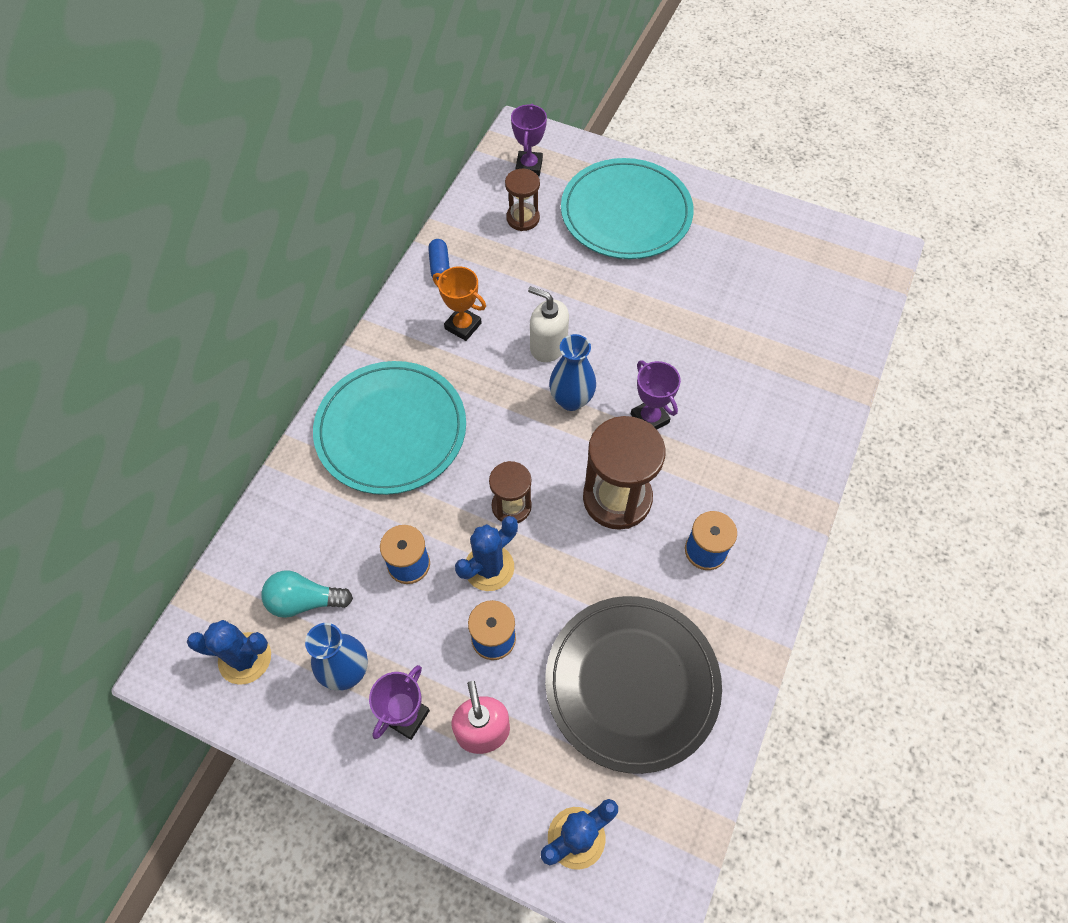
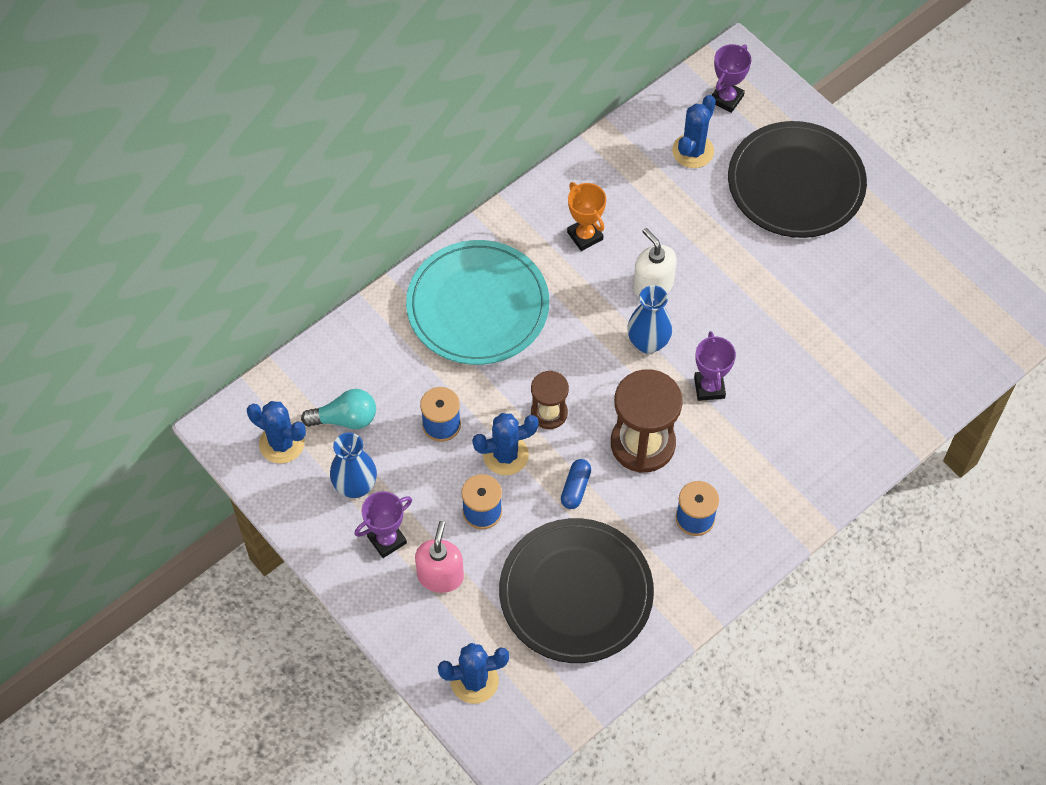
camera: 25 degrees right, 0 degrees up
(304, 601) = (345, 419): turquoise light bulb -> turquoise light bulb turned 150 degrees clockwise
(440, 266) = (591, 170): blue capsule -> blue capsule (575, 488)
(523, 218) = (693, 151): brown hourglass -> blue cactus
(626, 213) = (796, 183): turquoise plate -> black plate

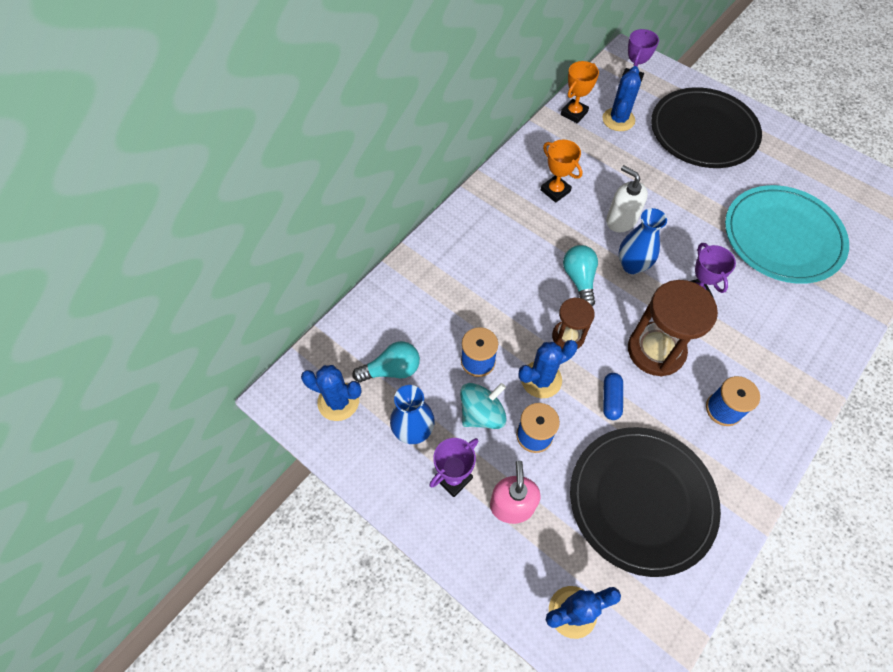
camera: 10 degrees left, 0 degrees up
(432, 480) = (482, 413): none -> turquoise spinning top
(478, 306) = (484, 257): turquoise plate -> turquoise plate (782, 237)
(581, 350) = (579, 279): none -> turquoise light bulb
(639, 134) = (574, 113): none -> orange trophy

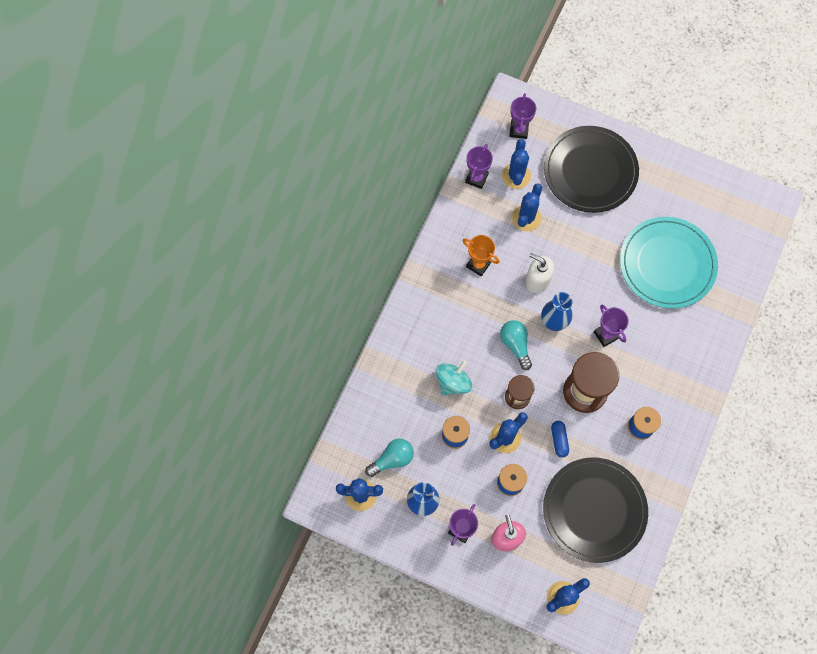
camera: 15 degrees left, 10 degrees up
(482, 413) = (468, 476): turquoise spinning top -> turquoise spinning top (453, 382)
(574, 113) = (476, 178): orange trophy -> purple trophy
(621, 159) = (526, 218): none -> blue cactus

